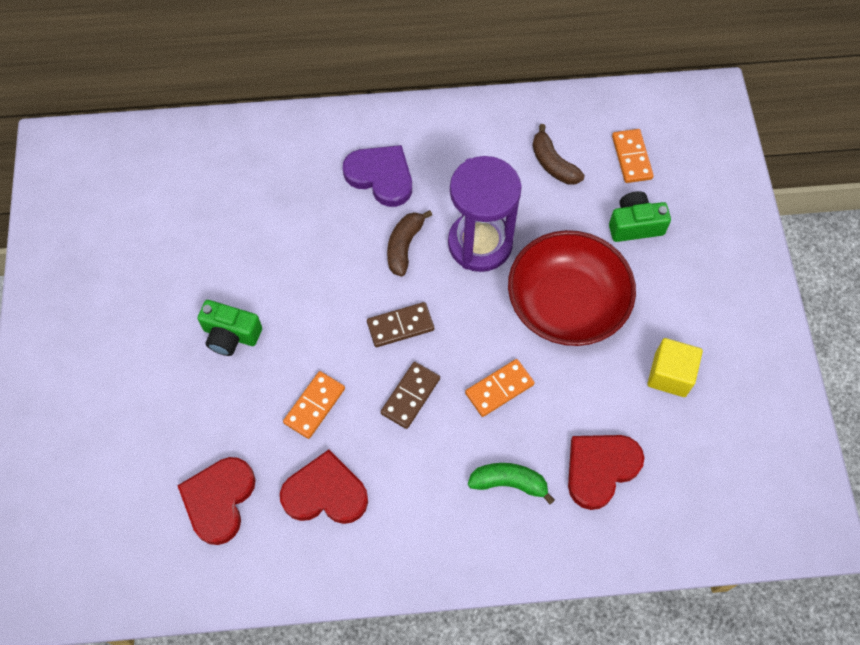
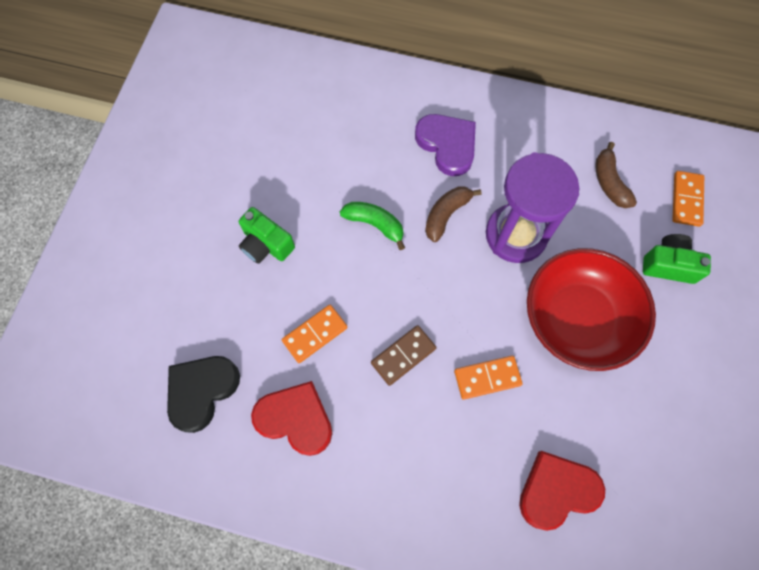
camera: 20 degrees right, 5 degrees up
(219, 500) = (201, 391): red heart -> black heart
(400, 326) = (417, 287): brown domino -> none
(509, 483) = (465, 472): green banana -> green banana (375, 224)
(670, 375) = (656, 422): yellow cube -> none

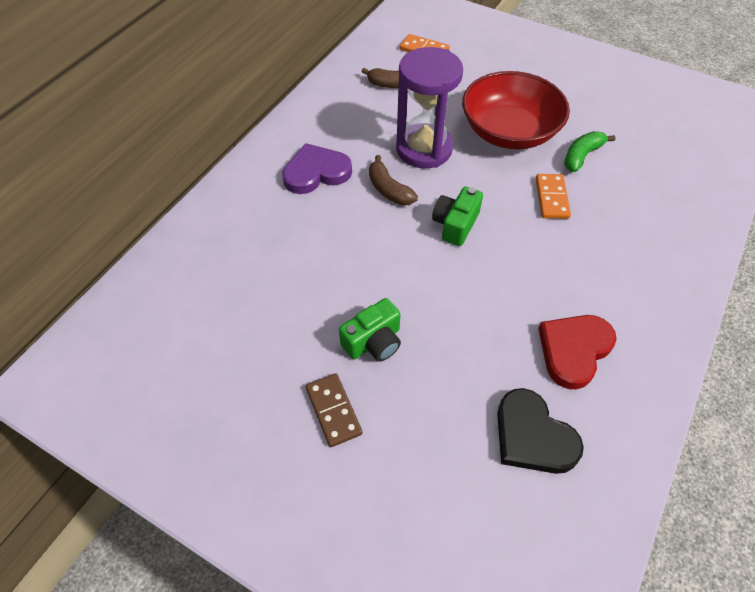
camera: 75 degrees left, 15 degrees down
(315, 334) = (487, 316): orange domino -> none
(375, 224) = (381, 244): green banana -> green banana (582, 156)
(403, 356) = (522, 251): brown domino -> brown domino (333, 411)
(557, 490) = (651, 179): red heart -> none
(668, 265) = (476, 73): green camera -> green camera (455, 224)

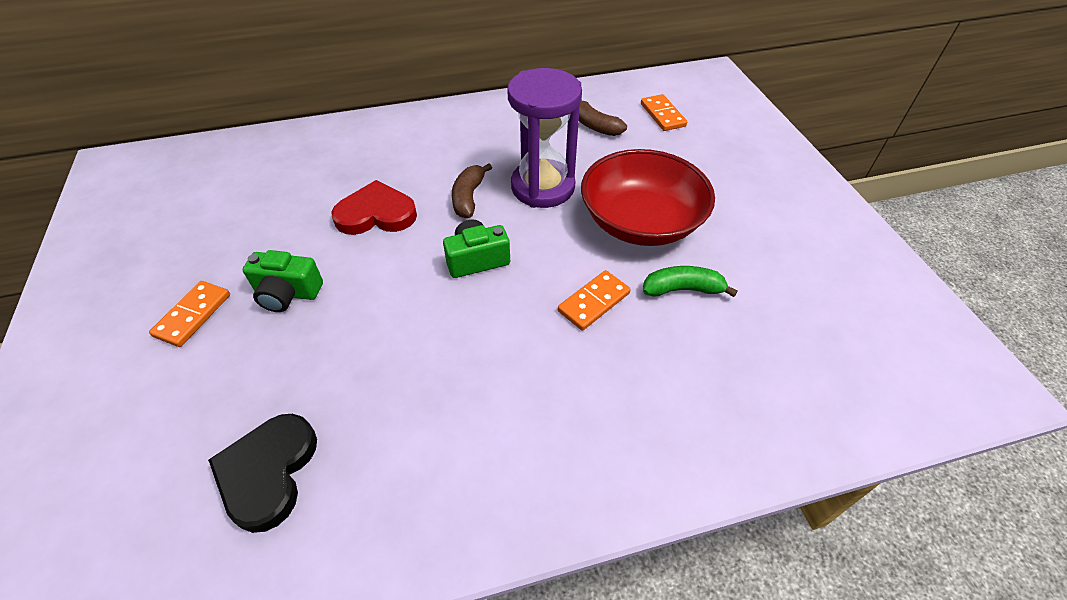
camera: 45 degrees right, 5 degrees down
(316, 172) = (438, 151): purple heart -> none
(333, 411) = (193, 315): brown domino -> orange domino
(574, 350) = (408, 441): red heart -> red heart (376, 214)

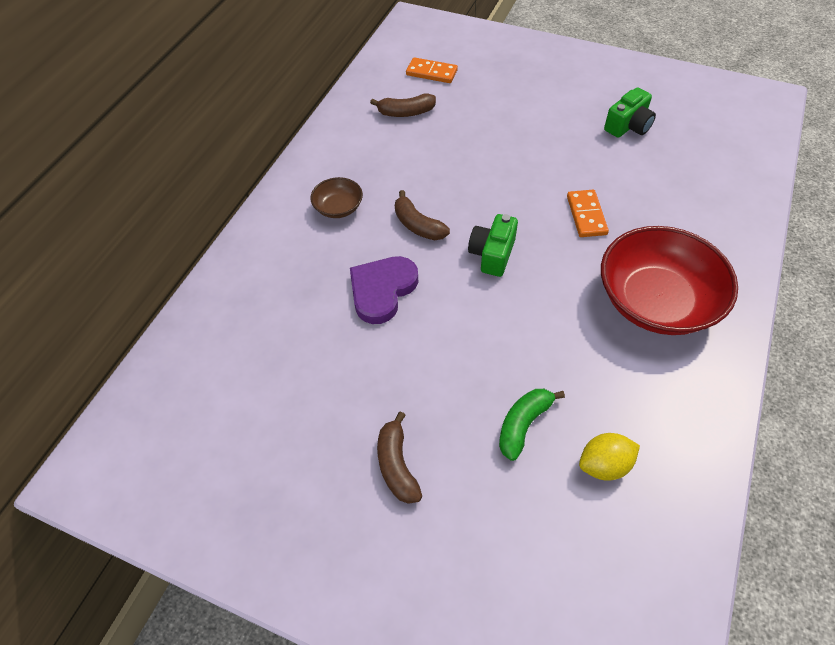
camera: 50 degrees left, 5 degrees up
(193, 315) = (397, 465): orange domino -> brown banana
(268, 472) = (604, 465): black heart -> yellow lemon
(287, 293) = (427, 387): green camera -> green camera (628, 126)
(376, 214) = (382, 290): red heart -> purple heart
(446, 146) = (338, 207): none -> brown bowl
(543, 187) = (447, 178): purple hourglass -> none
(641, 222) = (532, 150): red bowl -> red bowl (656, 301)
(682, 289) = (610, 168): green banana -> green banana (523, 424)

